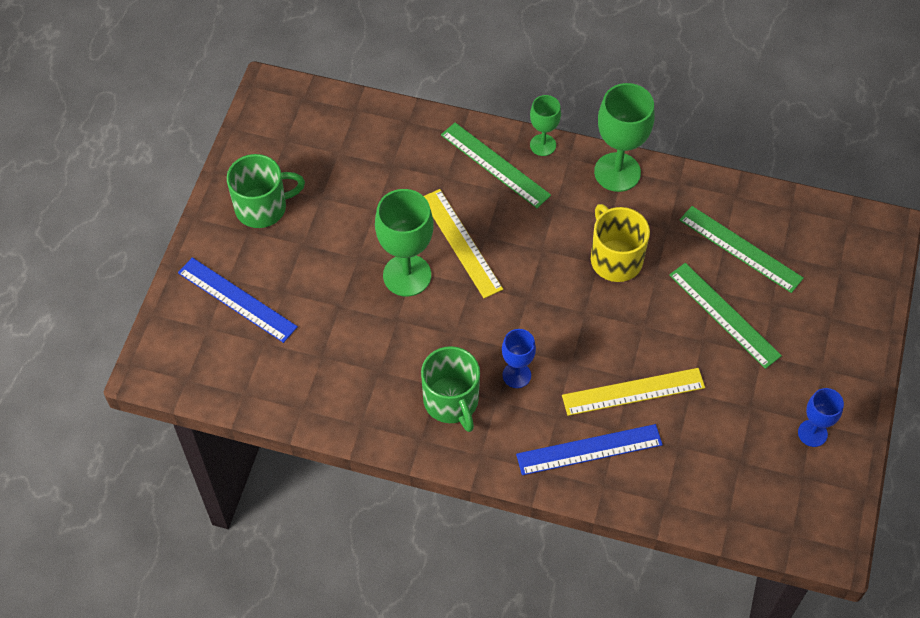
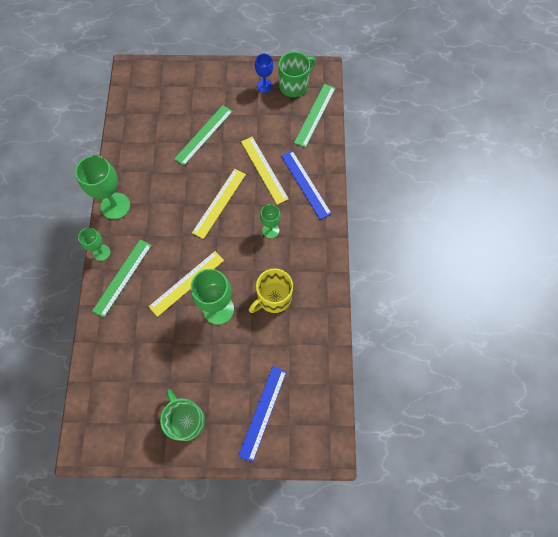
camera: 105 degrees left, 10 degrees up
(451, 401) = (297, 261): green mug -> green mug (294, 85)
(516, 375) = (270, 230): blue goblet -> green goblet
(586, 312) = (219, 203): none -> yellow ruler
(615, 259) = (179, 195): yellow mug -> yellow mug (273, 298)
(740, 249) = (158, 133): green ruler -> green ruler (315, 115)

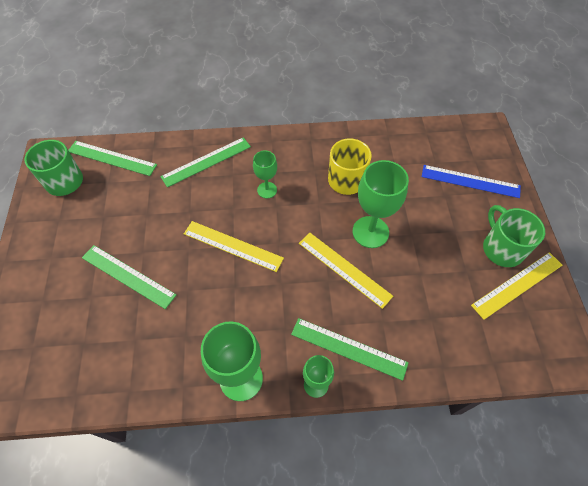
camera: 95 degrees left, 10 degrees down
(186, 420) = (502, 248): green mug -> green mug turned 105 degrees clockwise
(264, 86) = (59, 212): blue goblet -> none
(264, 170) = (186, 202): yellow ruler -> yellow ruler (517, 284)
(306, 184) = (206, 161): blue ruler -> green ruler

